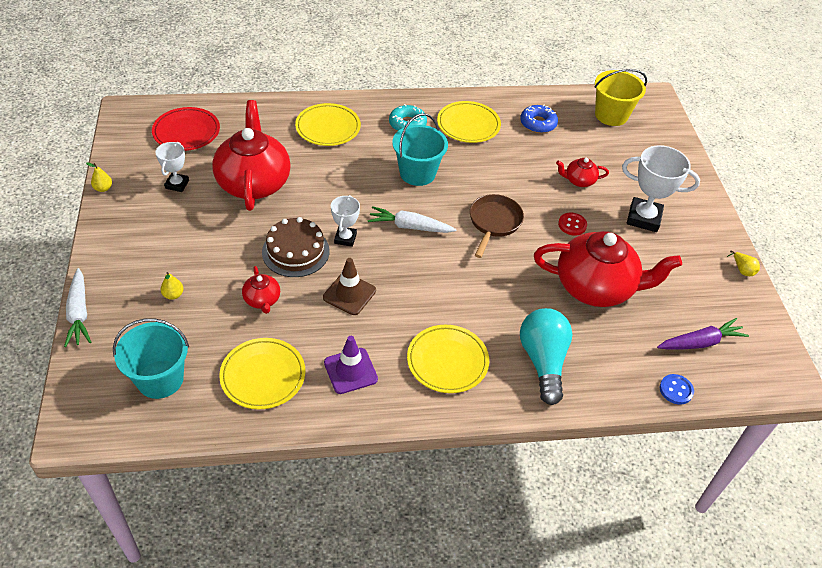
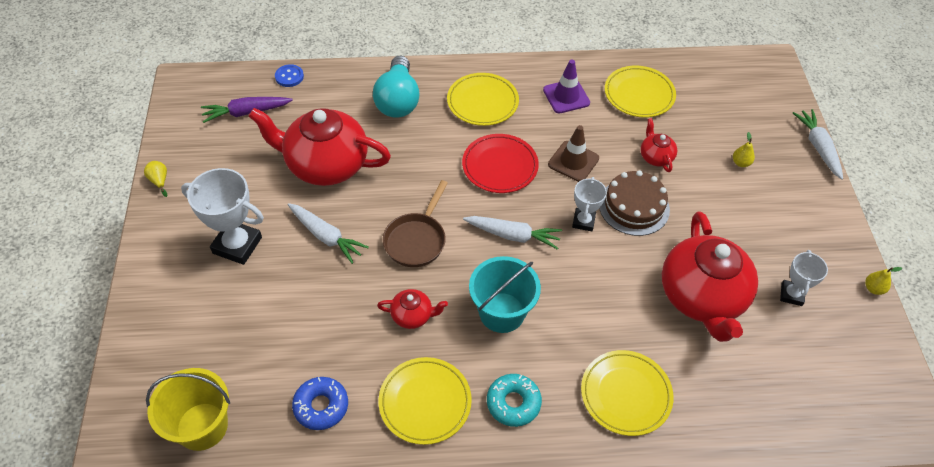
camera: 175 degrees left, 5 degrees up
(160, 379) = (722, 94): turquoise bucket -> none
(186, 132) = (815, 384): red plate -> red plate (500, 166)
(572, 225) = (326, 236): red button -> white carrot
(579, 181) = (296, 300): red teapot -> red teapot (412, 315)

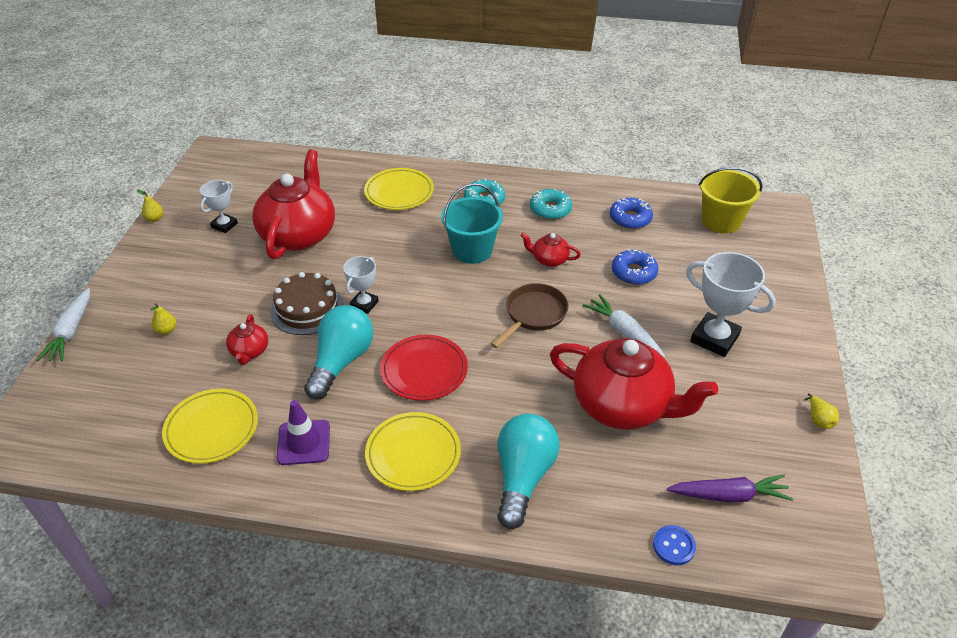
camera: 165 degrees left, 10 degrees down
(316, 315) = (634, 272): none -> blue donut
(425, 402) = (550, 209): yellow plate -> turquoise donut
(513, 235) = (438, 303): white carrot -> none
(573, 161) = (341, 362): brown traffic cone -> turquoise light bulb

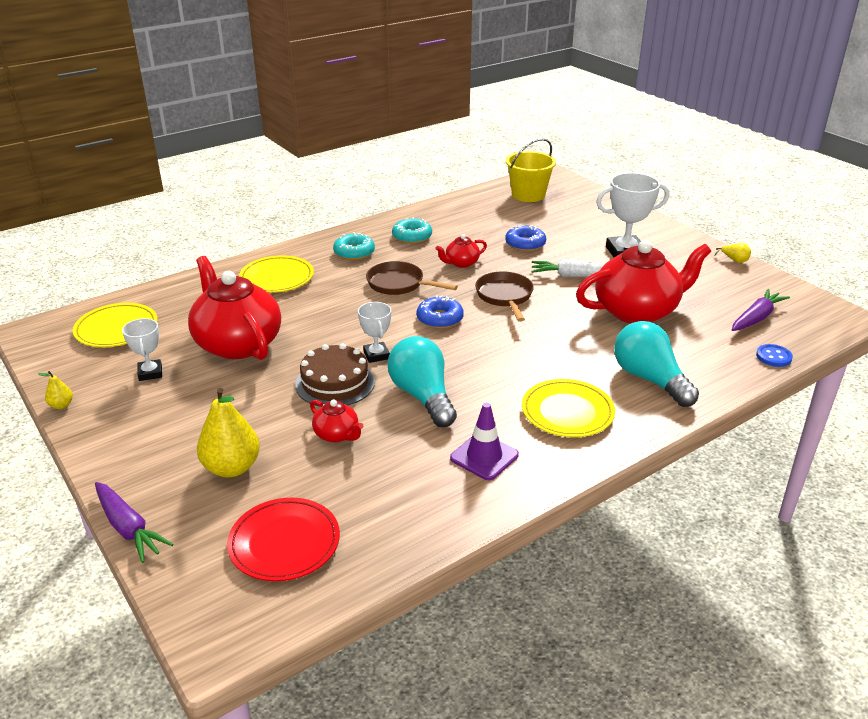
camera: 45 degrees left, 10 degrees down
(71, 332) = (128, 528): white carrot -> purple carrot
(166, 330) = (232, 467): yellow pear -> yellow pear, size x2.16
(212, 429) = (398, 497): yellow plate -> yellow plate (116, 329)
(424, 370) = (490, 365): red plate -> red plate (284, 543)
(472, 250) = (399, 284): turquoise bucket -> brown pan
(630, 218) = (473, 218): blue donut -> blue donut (440, 319)

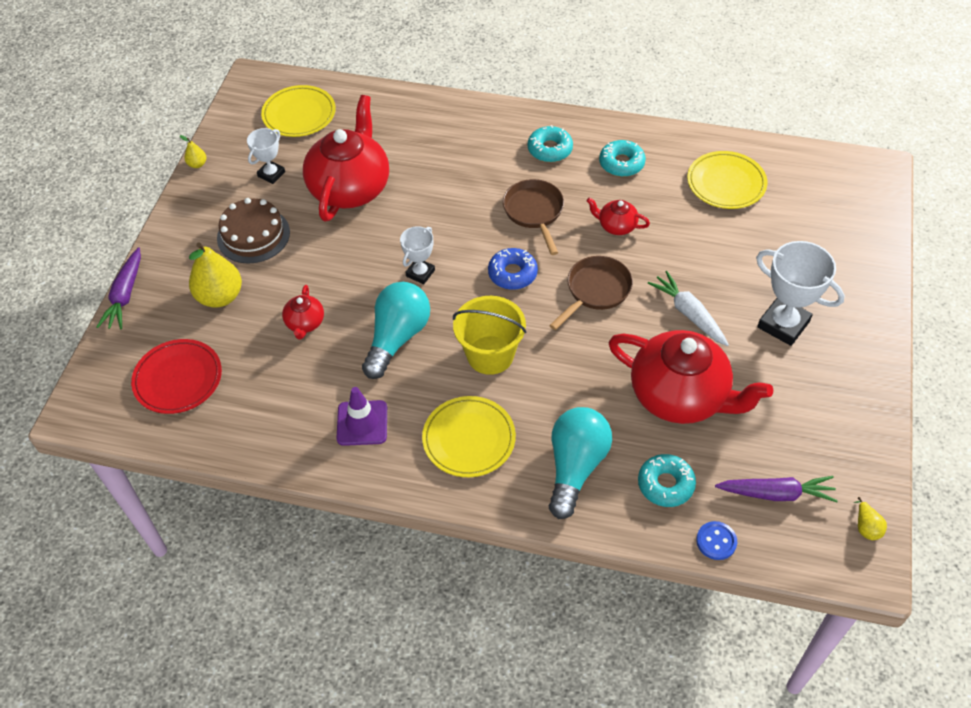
camera: 50 degrees right, 20 degrees up
(277, 278) = (457, 137): yellow plate -> yellow plate (726, 183)
(335, 383) = (361, 276): brown cake -> brown cake (253, 235)
(525, 244) = (706, 244): blue donut -> none
(528, 195) = (808, 183): yellow bucket -> yellow bucket (490, 355)
(705, 352) = (665, 484): none -> turquoise donut
(734, 260) = (878, 418): yellow pear -> yellow pear (866, 527)

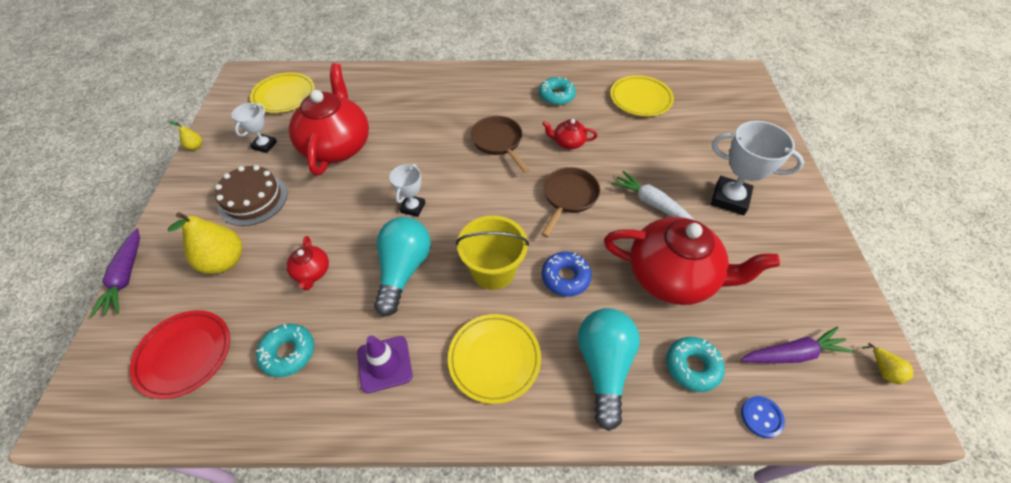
camera: 15 degrees left, 0 degrees up
(512, 273) = (494, 194): blue donut -> blue donut (565, 277)
(550, 149) = (497, 93): turquoise donut -> turquoise donut (288, 353)

